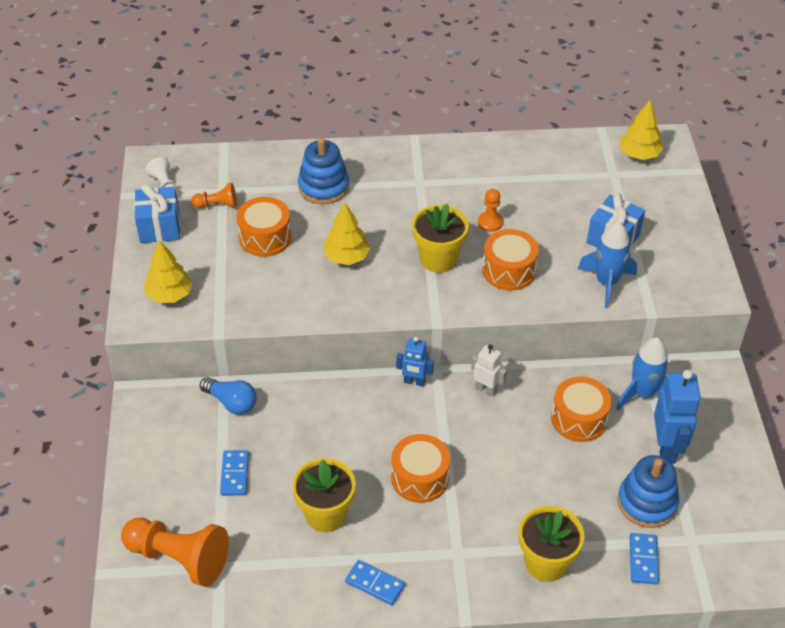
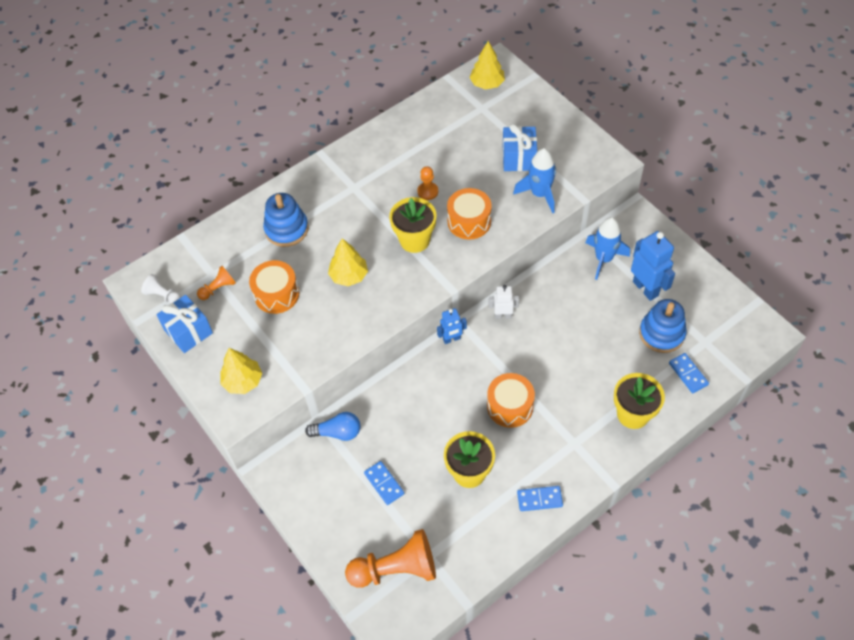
camera: 30 degrees left, 10 degrees up
(579, 419) = (577, 301): orange drum -> none

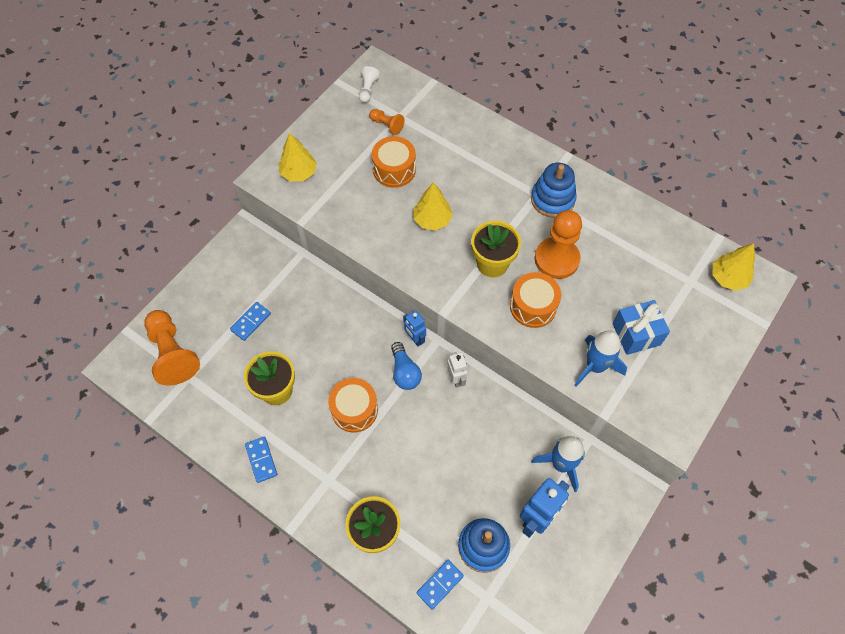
camera: 70 degrees right, 5 degrees up
(188, 331) = (337, 119): blue gift -> none
(286, 229) = (467, 155): blue stacking toy -> blue stacking toy (552, 199)
(337, 432) = (292, 271): blue light bulb -> blue light bulb (405, 372)
(428, 191) = (556, 259): orange pawn -> orange pawn, size x2.01

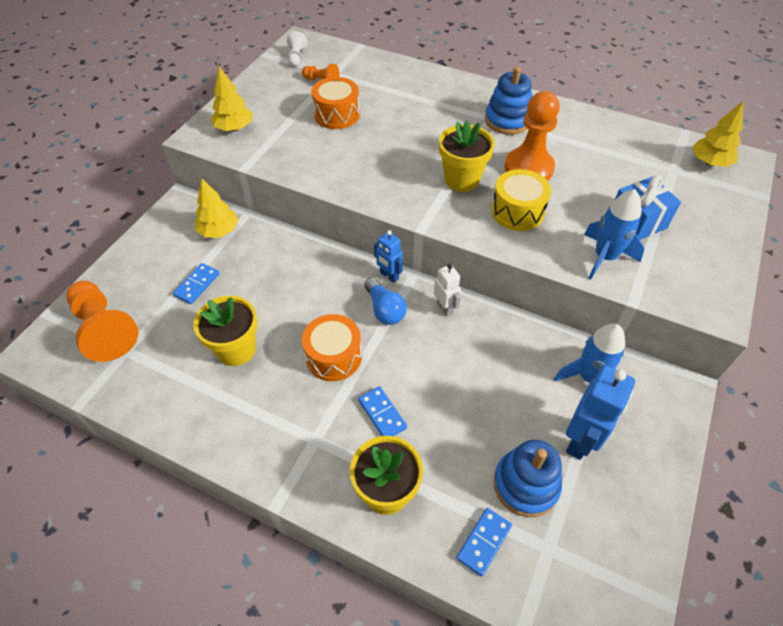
camera: 10 degrees left, 10 degrees down
(261, 460) = (226, 429): blue domino -> blue domino (382, 414)
(432, 220) = (387, 150): yellow tree -> yellow tree (219, 231)
(533, 306) = (517, 211): orange drum -> yellow drum

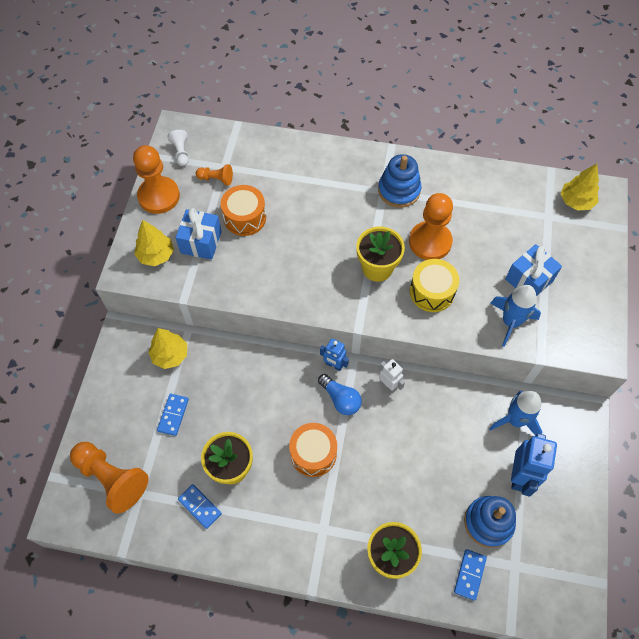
camera: 15 degrees left, 10 degrees up
(259, 85) = (159, 196): none -> orange pawn
(284, 126) = (201, 242): none -> blue gift
(382, 414) = (367, 494): blue domino -> blue domino (200, 506)

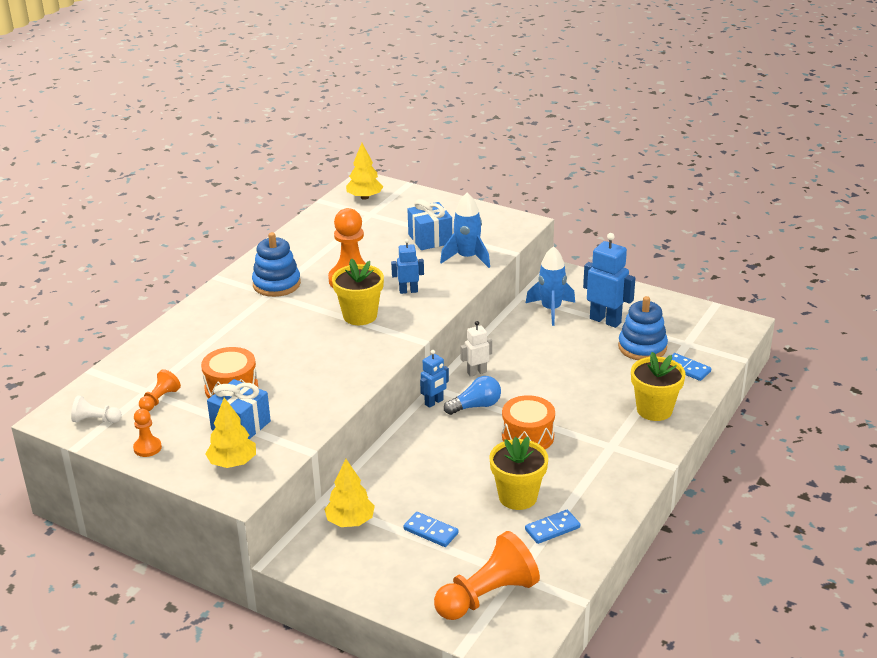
camera: 70 degrees left, 30 degrees down
(159, 196) = (147, 448): orange pawn -> orange pawn, size x0.50
(432, 292) = (408, 291): yellow drum -> blue robot

